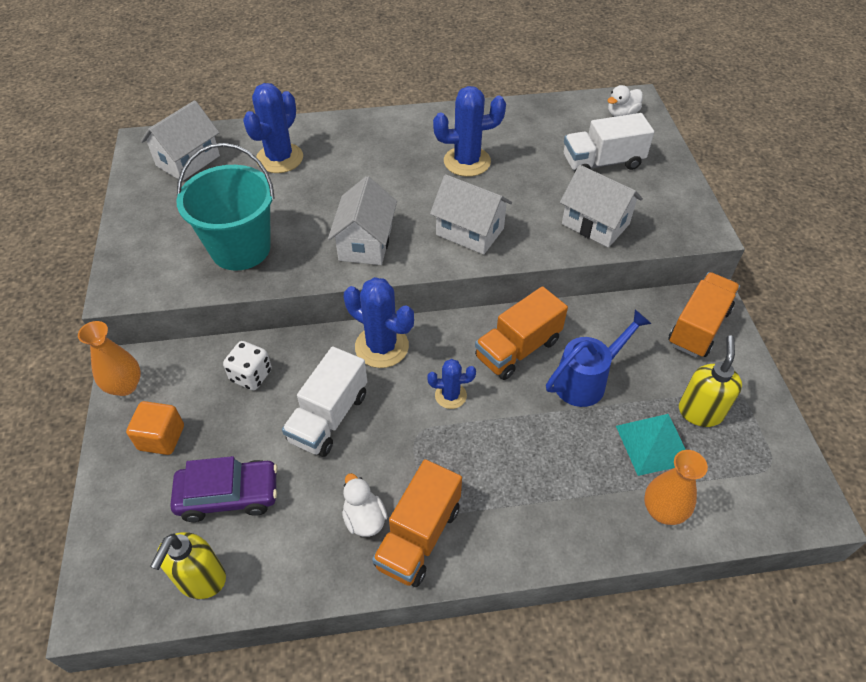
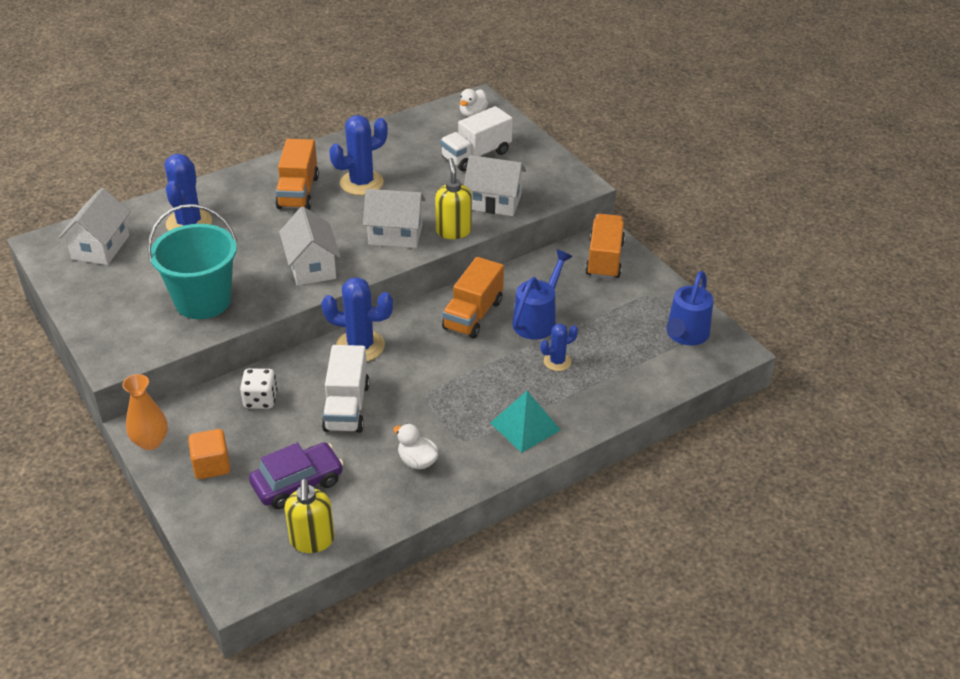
camera: 25 degrees left, 10 degrees down
(418, 536) = (465, 458): orange truck -> orange truck (298, 192)
(450, 395) = (437, 362): blue cactus -> blue cactus (557, 361)
(653, 444) = (607, 346): turquoise pyramid -> turquoise pyramid (525, 426)
(663, 511) = (634, 384): orange vase -> none
(700, 412) = (631, 315): yellow soap dispenser -> yellow soap dispenser (453, 231)
(757, 464) = (685, 335): none -> blue watering can

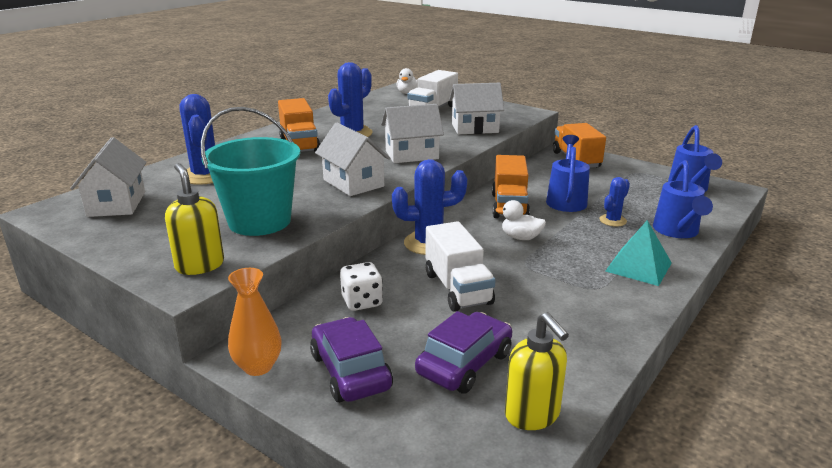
camera: 20 degrees left, 15 degrees down
(211, 465) = (350, 371): orange cube -> purple car
(417, 461) = (570, 314): white duck -> white duck (520, 237)
(453, 231) = (459, 146): yellow soap dispenser -> yellow soap dispenser (200, 265)
(607, 393) = (677, 231): none -> blue watering can

